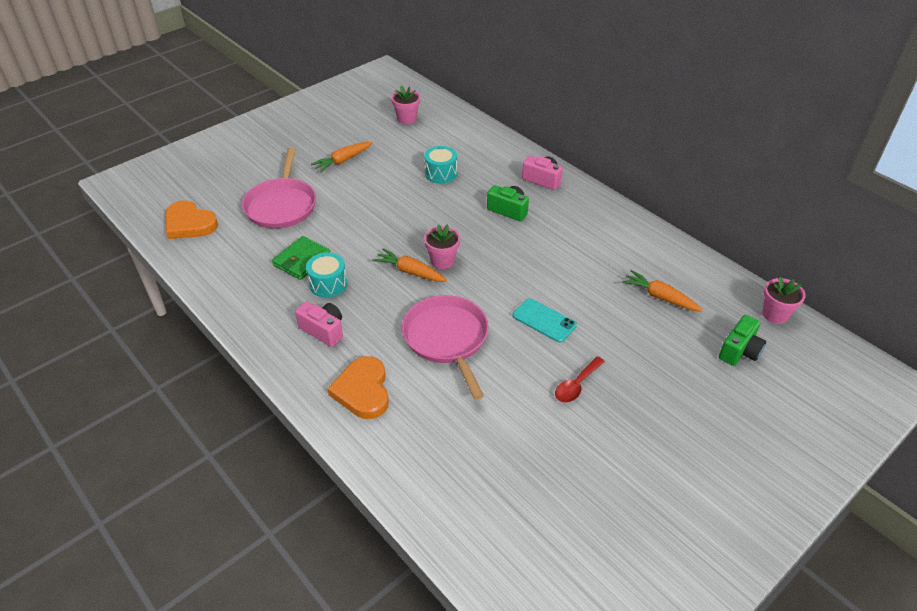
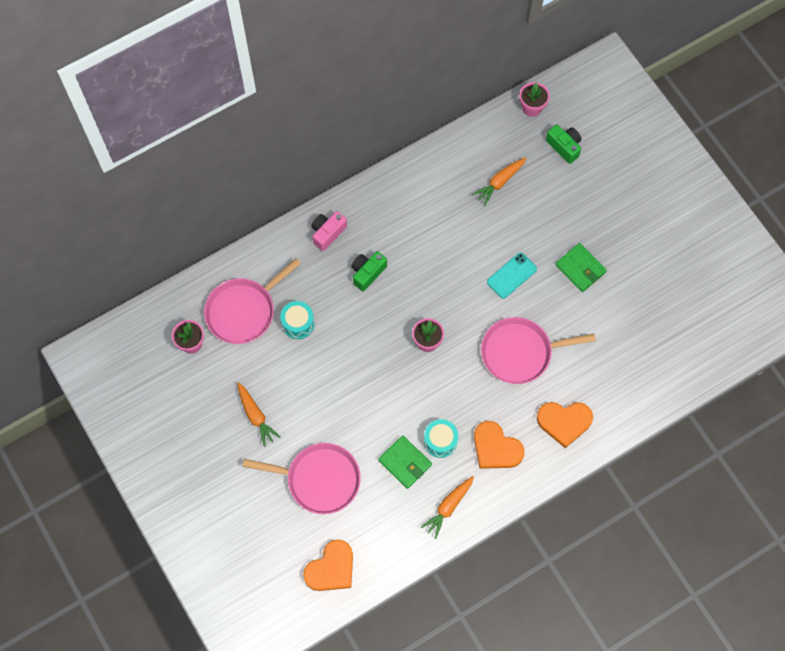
camera: 80 degrees left, 25 degrees up
(323, 330) = (496, 448): pink camera -> orange heart
(410, 271) = (436, 371): orange carrot -> orange carrot (448, 507)
(445, 141) = (243, 311): none -> pink pan
(576, 385) = (580, 268): red spoon -> green wallet

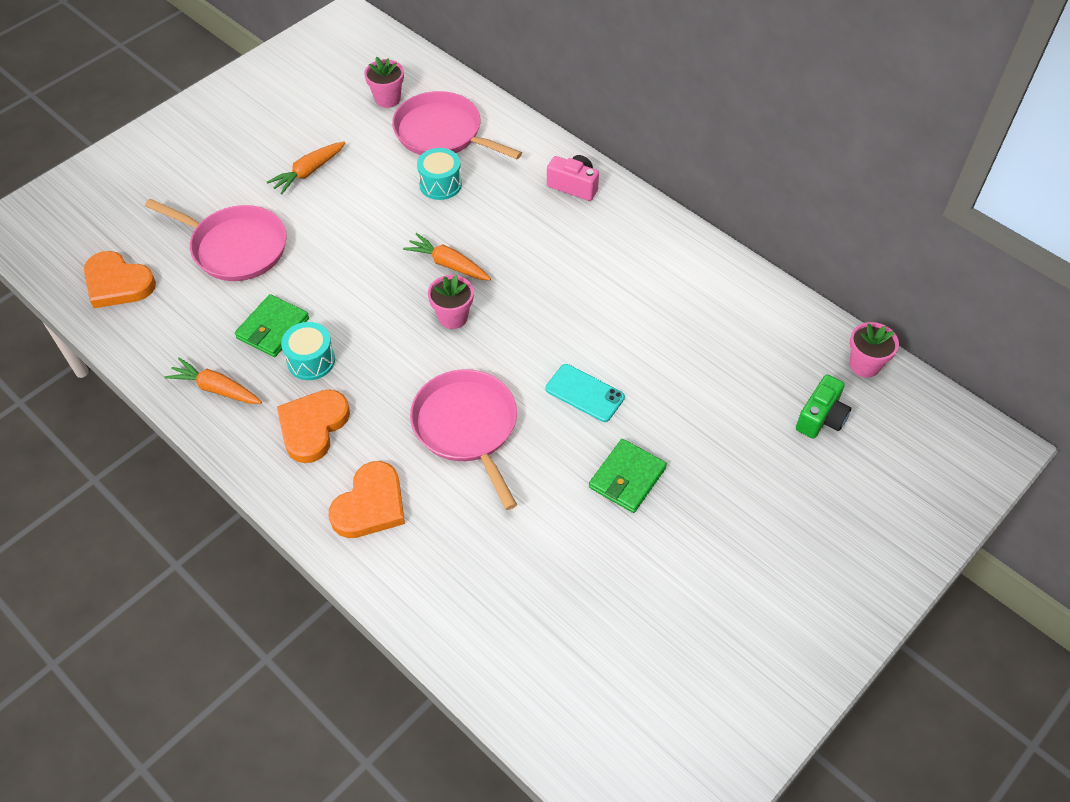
camera: 75 degrees right, 15 degrees down
(319, 479) = (235, 247): pink pan -> pink pan turned 60 degrees counterclockwise
(367, 273) = (532, 235): green camera -> none
(499, 182) = (726, 350): orange carrot -> orange carrot (448, 264)
(564, 422) = (370, 505): orange heart -> orange heart turned 135 degrees counterclockwise

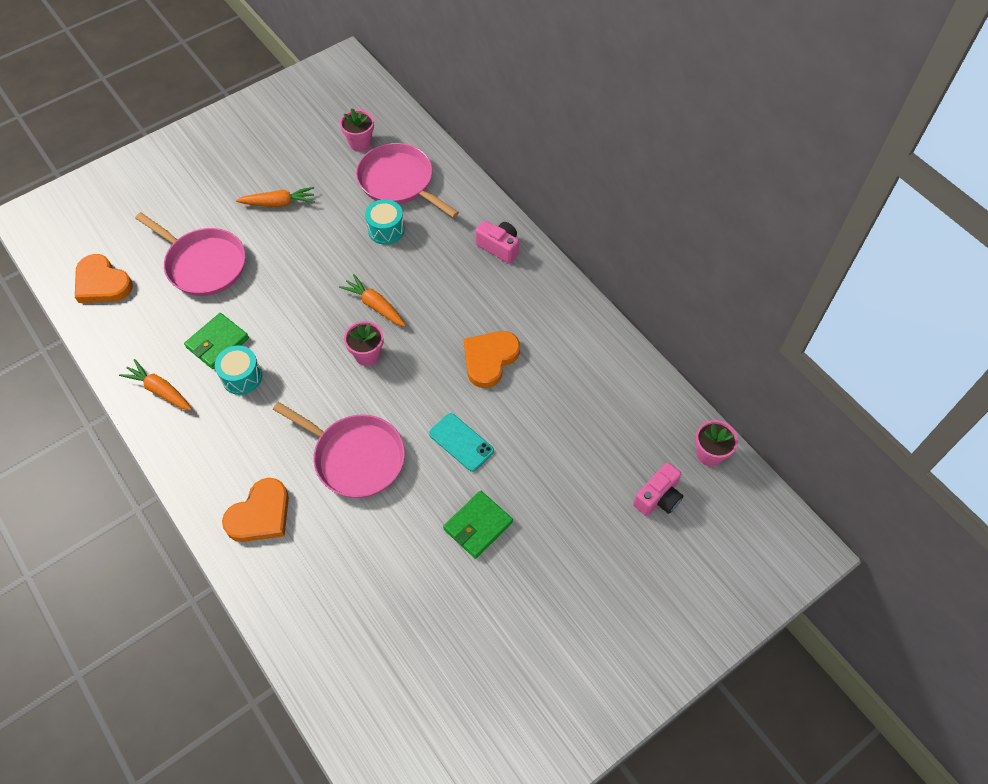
camera: 10 degrees right, 5 degrees up
(308, 172) = (279, 203): orange carrot -> orange carrot turned 150 degrees counterclockwise
(313, 427) = (230, 437): orange heart -> orange heart (489, 359)
(467, 427) = (355, 457): pink pan -> pink pan turned 135 degrees clockwise
(821, 418) = (658, 497): green camera -> pink camera

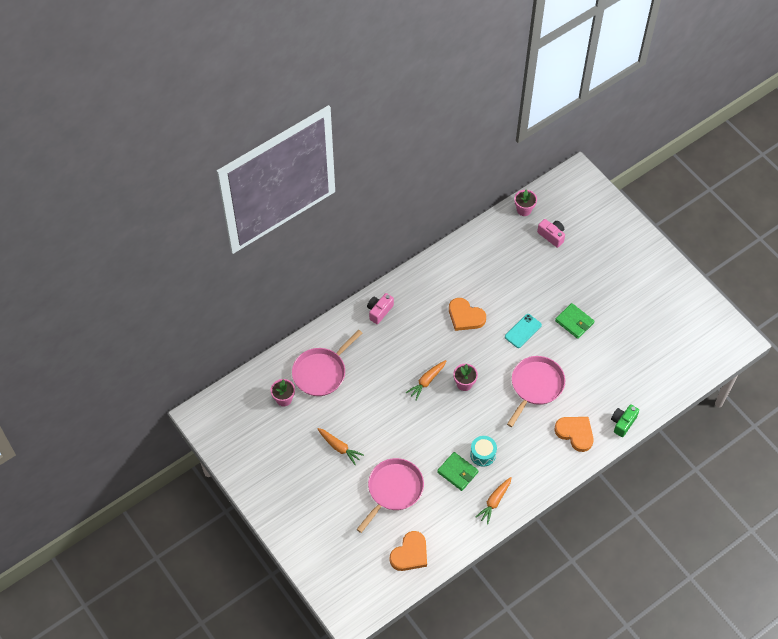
camera: 90 degrees left, 0 degrees up
(270, 595) = (622, 423): none -> green camera
(279, 203) = (339, 447): orange carrot -> orange carrot turned 135 degrees clockwise
(386, 230) = (364, 378): turquoise drum -> none

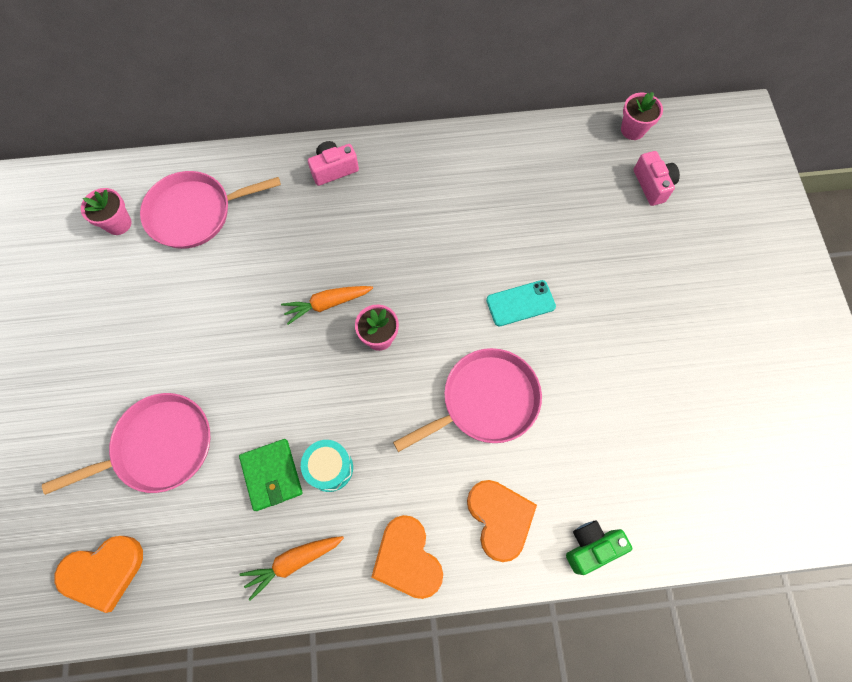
camera: 30 degrees right, 10 degrees up
(339, 447) = (135, 335): orange carrot -> none
(465, 316) = (448, 238): orange heart -> orange heart (407, 558)
(574, 322) = (610, 331): green wallet -> none

